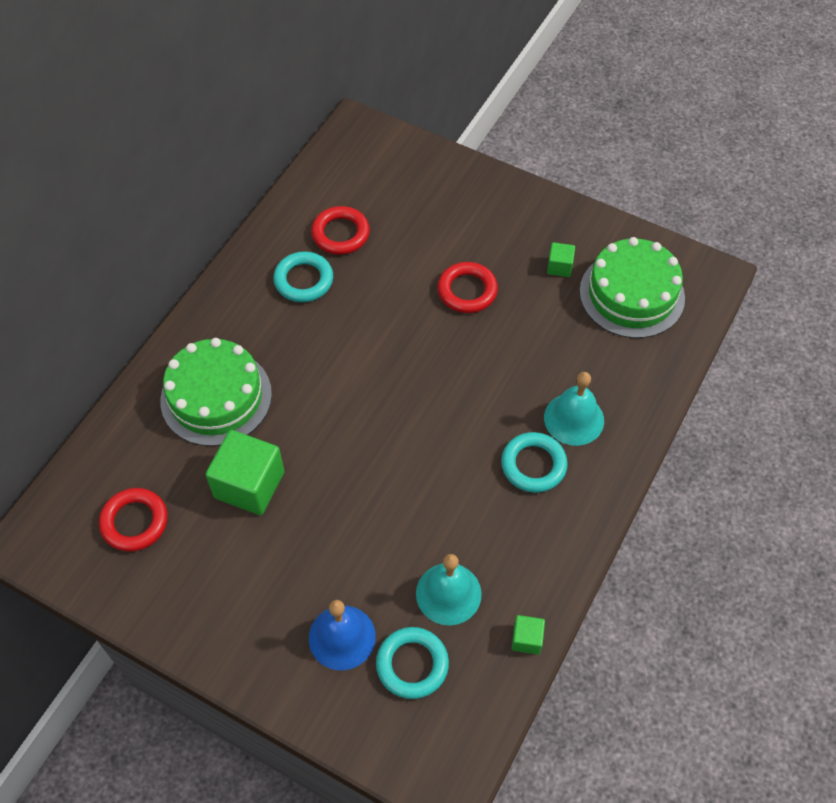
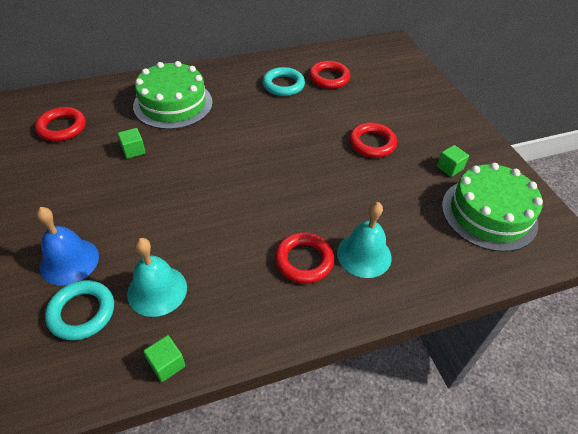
camera: 40 degrees right, 10 degrees down
(249, 485) = (133, 150): green cube -> green cube, size x0.48
(533, 465) = (304, 260): turquoise ring -> red ring

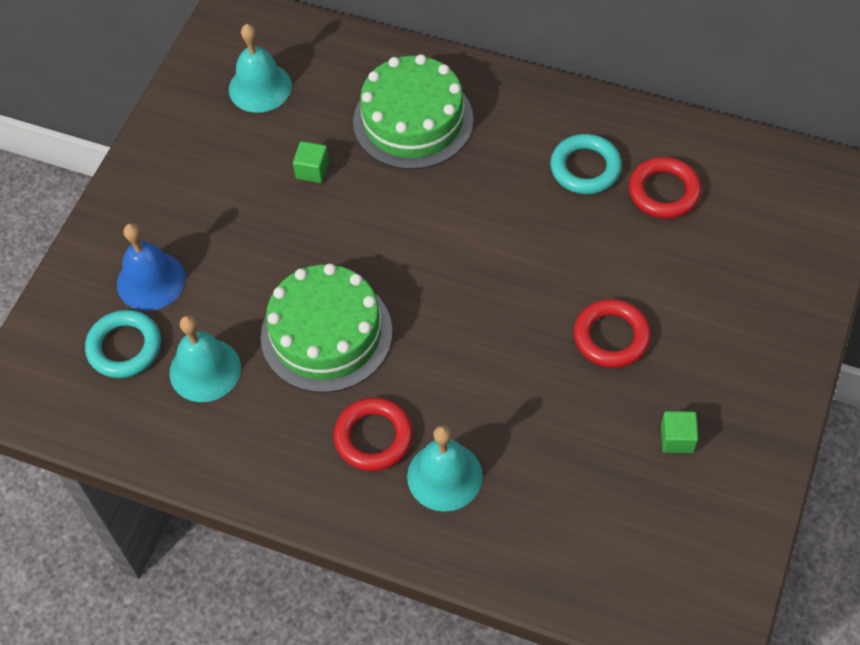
camera: 45 degrees right, 10 degrees up
(62, 127) = (260, 87): red ring -> turquoise bell
(167, 364) = (157, 452): green cube -> none
(489, 213) = (653, 532): green cake -> green cake (326, 334)

